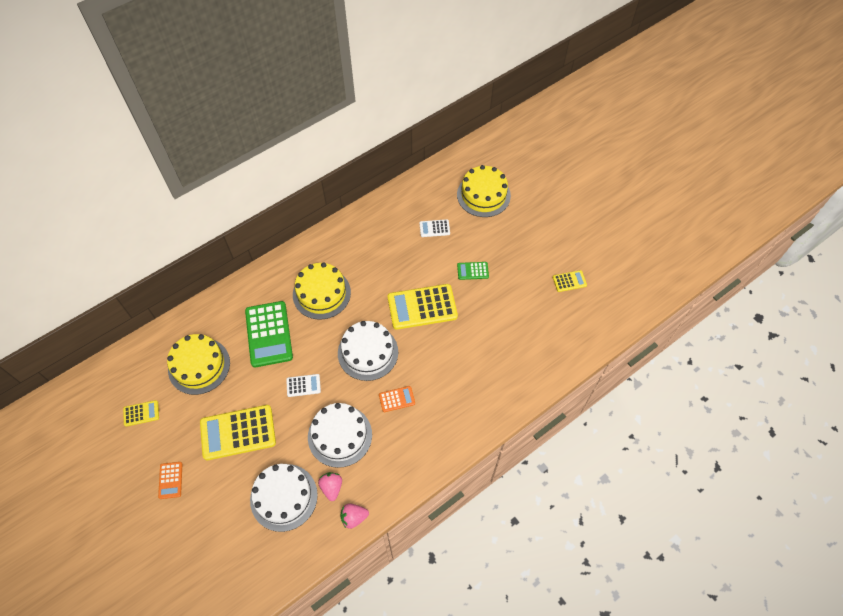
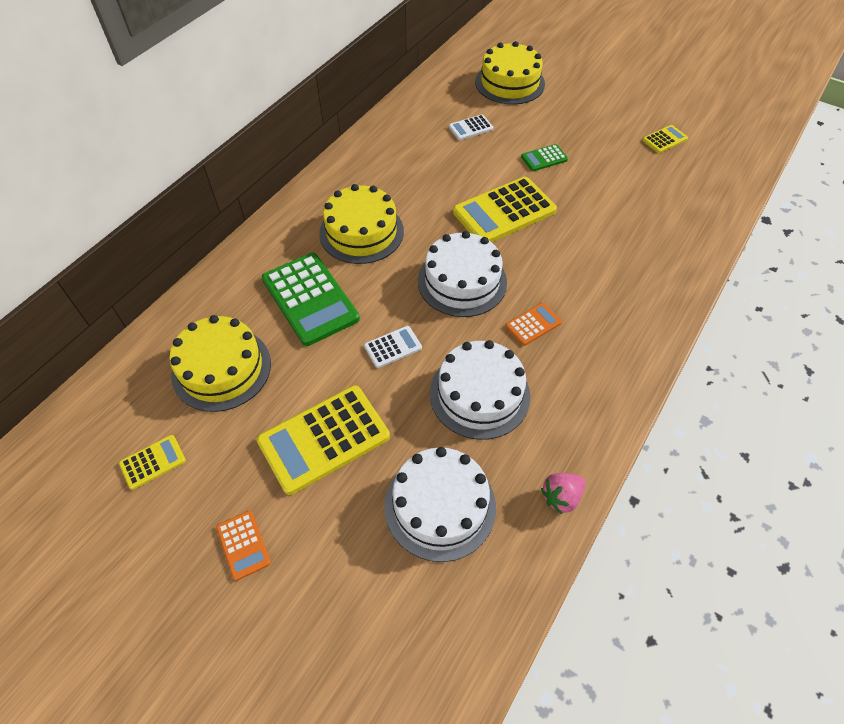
camera: 20 degrees left, 5 degrees down
(331, 487) = (505, 467): pink strawberry -> none

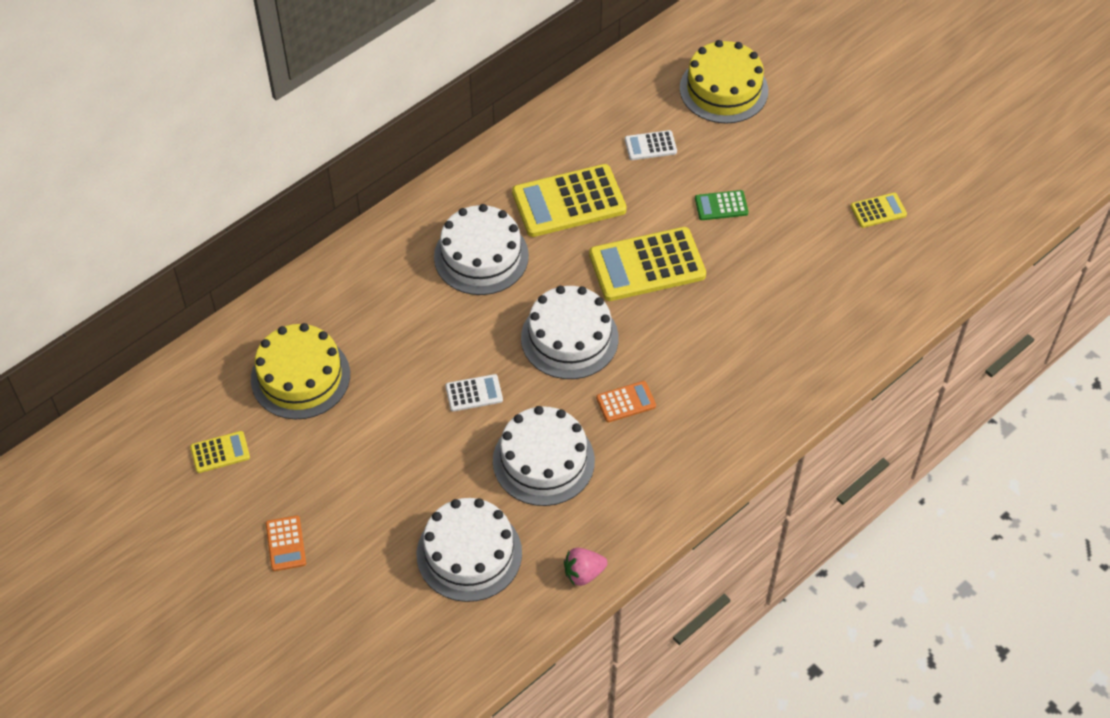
camera: 15 degrees right, 0 degrees up
(310, 299) = (405, 322): green calculator -> none
(324, 439) = (381, 468): yellow calculator -> yellow calculator (569, 202)
(361, 232) = (481, 256): yellow cake -> white cake

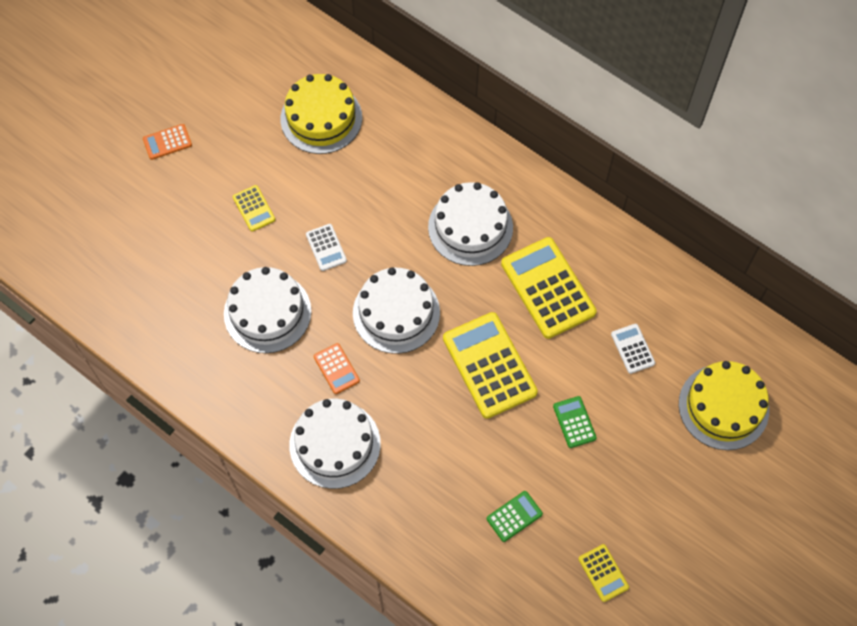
camera: 80 degrees right, 10 degrees up
(220, 452) = (242, 80): yellow calculator -> yellow calculator (254, 208)
(469, 553) = (173, 272): white cake -> white cake (335, 444)
(583, 573) = (164, 360): pink strawberry -> none
(813, 271) = (514, 516): none -> green calculator

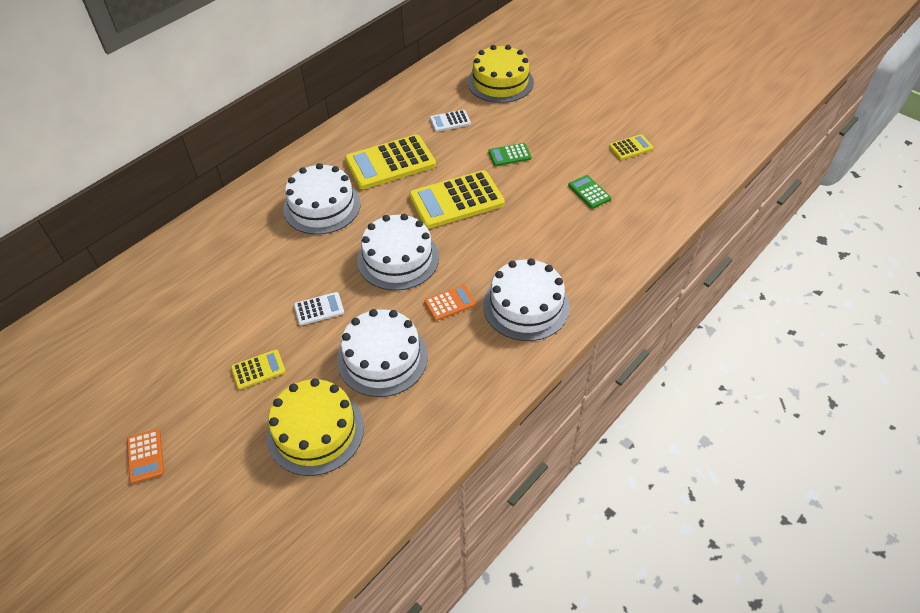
camera: 85 degrees left, 15 degrees down
(321, 118) = (168, 311): yellow cake -> yellow cake (315, 431)

